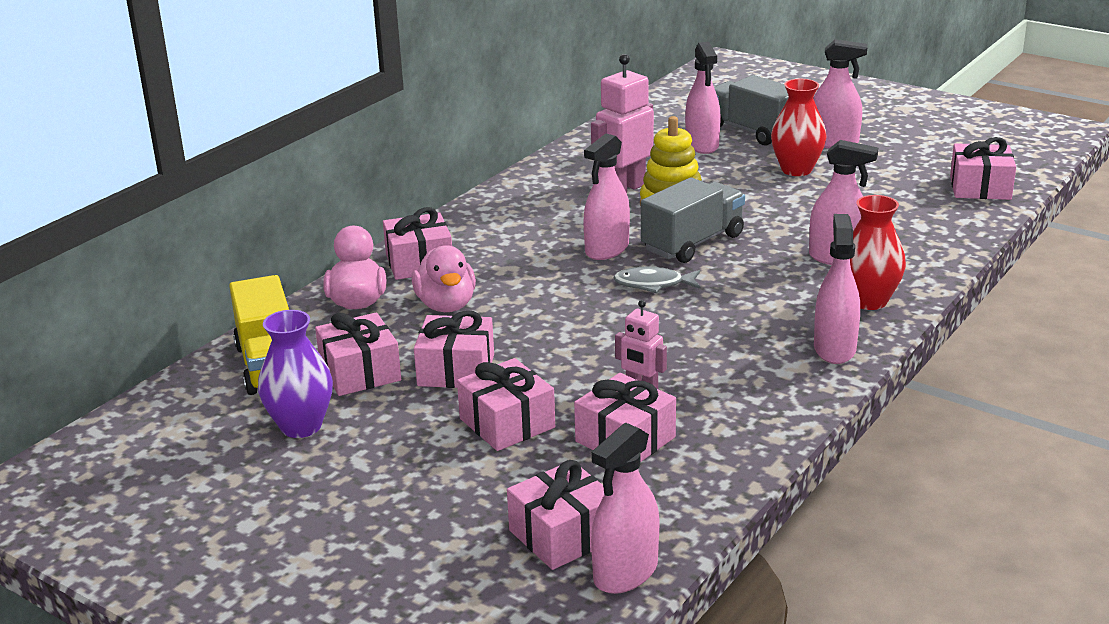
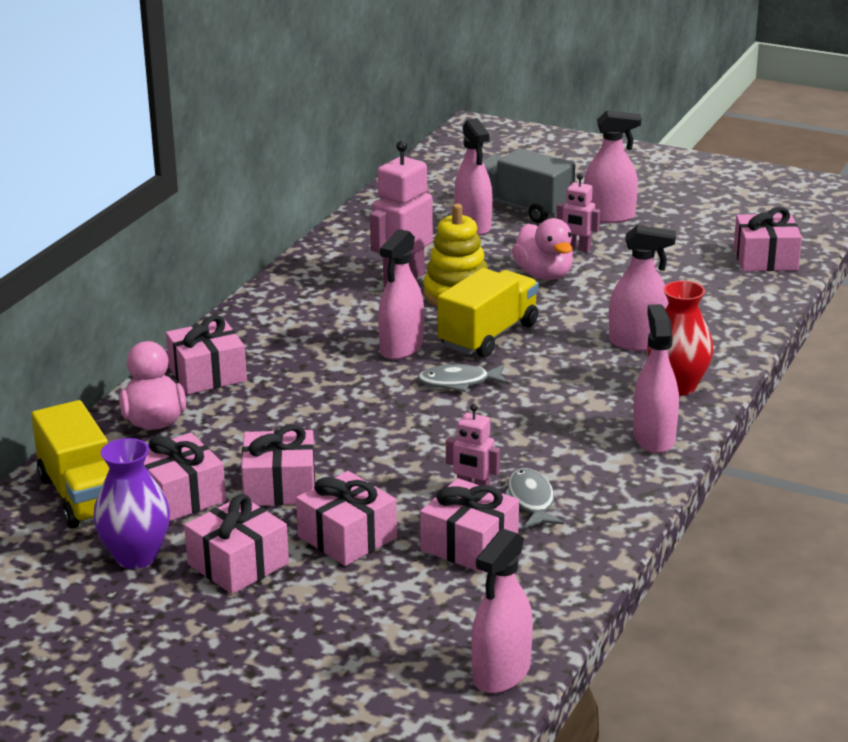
camera: 10 degrees left, 0 degrees up
(446, 305) = (249, 419): pink duck -> pink duck (544, 275)
(563, 535) = (432, 642): pink gift -> pink gift (238, 564)
(692, 243) = (488, 335): grey truck -> yellow truck
(697, 401) = (530, 501): none -> grey fish
(796, 170) = (577, 249): red vase -> pink robot

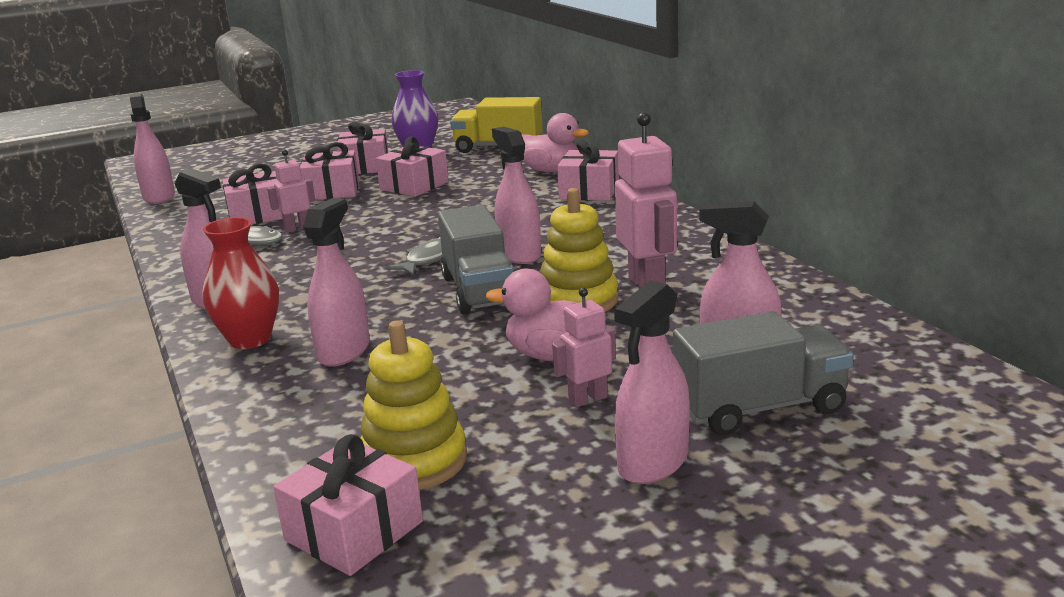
camera: 130 degrees right, 5 degrees down
(180, 496) = (454, 165): pink gift -> none
(488, 335) = (479, 291): yellow truck -> grey truck
(638, 342) = (343, 351): pink spray bottle -> pink spray bottle turned 150 degrees clockwise
(699, 269) = (414, 461): none -> yellow stacking toy

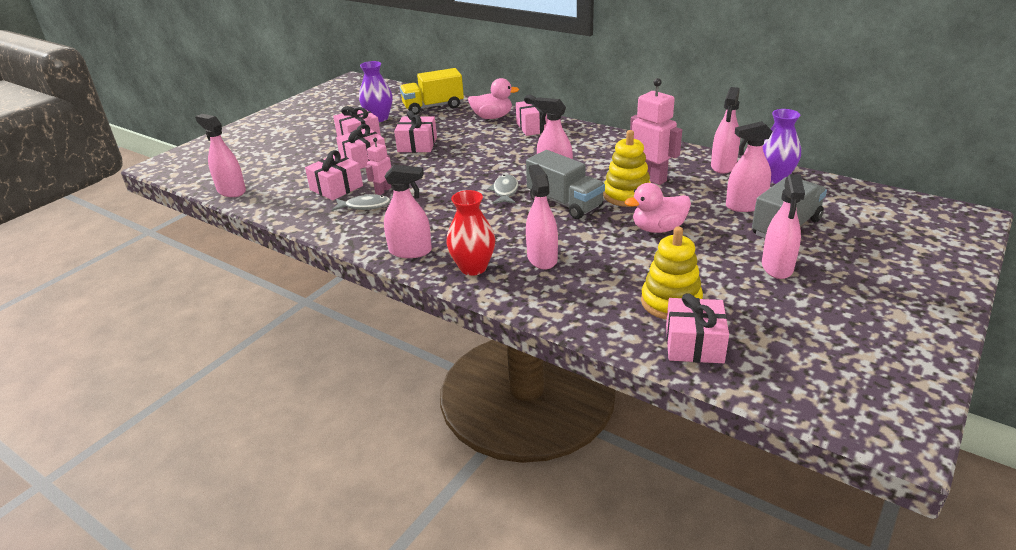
camera: 30 degrees left, 10 degrees up
(587, 399) = (707, 246): pink robot -> none
(788, 294) = (723, 166): none -> pink spray bottle
(851, 330) = (774, 178): none -> purple vase

